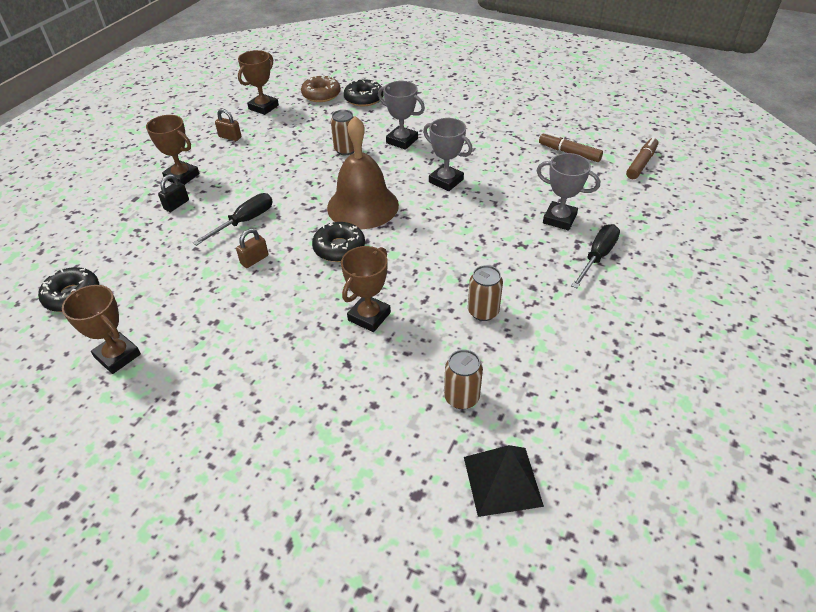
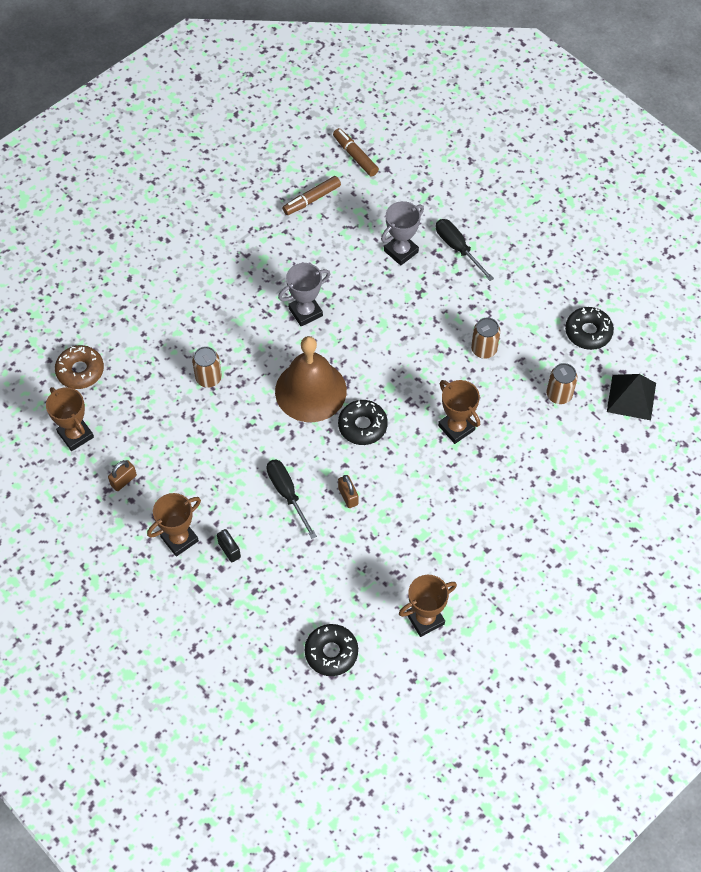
camera: 70 degrees left, 15 degrees up
(364, 98) = (114, 332): black donut -> black donut (588, 332)
(402, 141) = (218, 324): grey trophy -> none

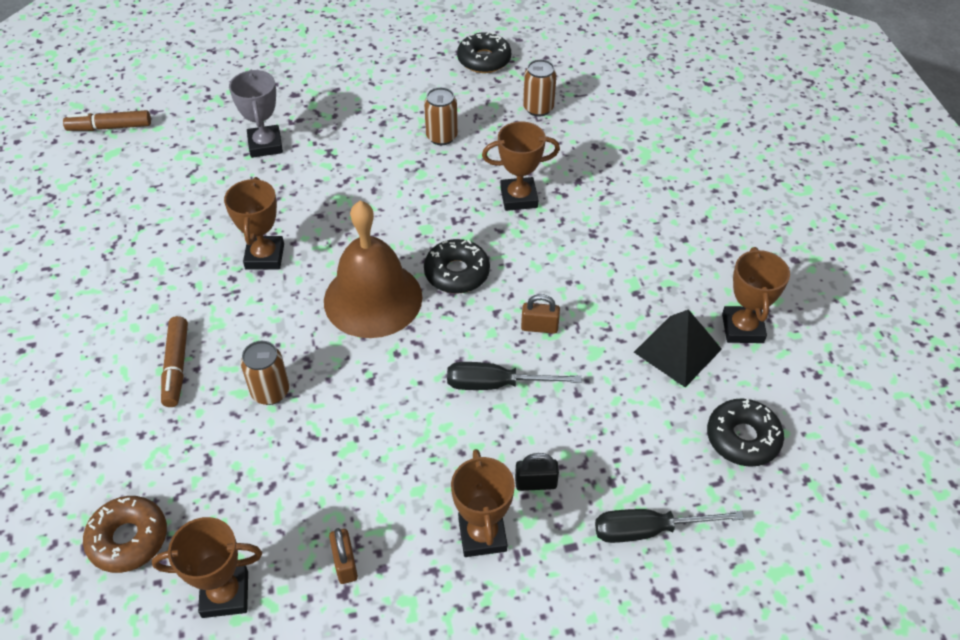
camera: 60 degrees left, 10 degrees down
(305, 312) = (265, 256): grey trophy -> brown trophy
(311, 200) = (124, 186): brown marker -> brown marker (176, 366)
(458, 248) = (304, 103): black screwdriver -> black screwdriver (649, 530)
(631, 397) = (578, 64): black pyramid -> black pyramid (677, 350)

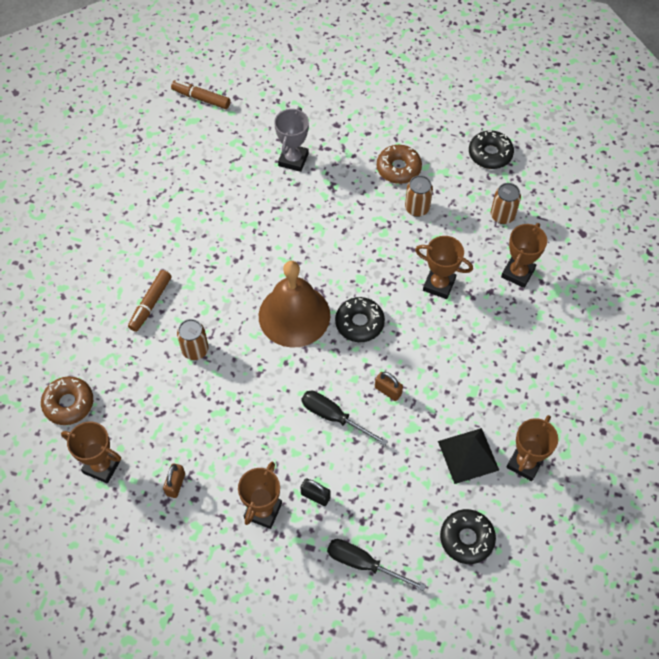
camera: 30 degrees right, 10 degrees up
(265, 256) = (245, 249): brown trophy -> brown trophy (518, 273)
(394, 108) = (398, 168): none -> brown donut

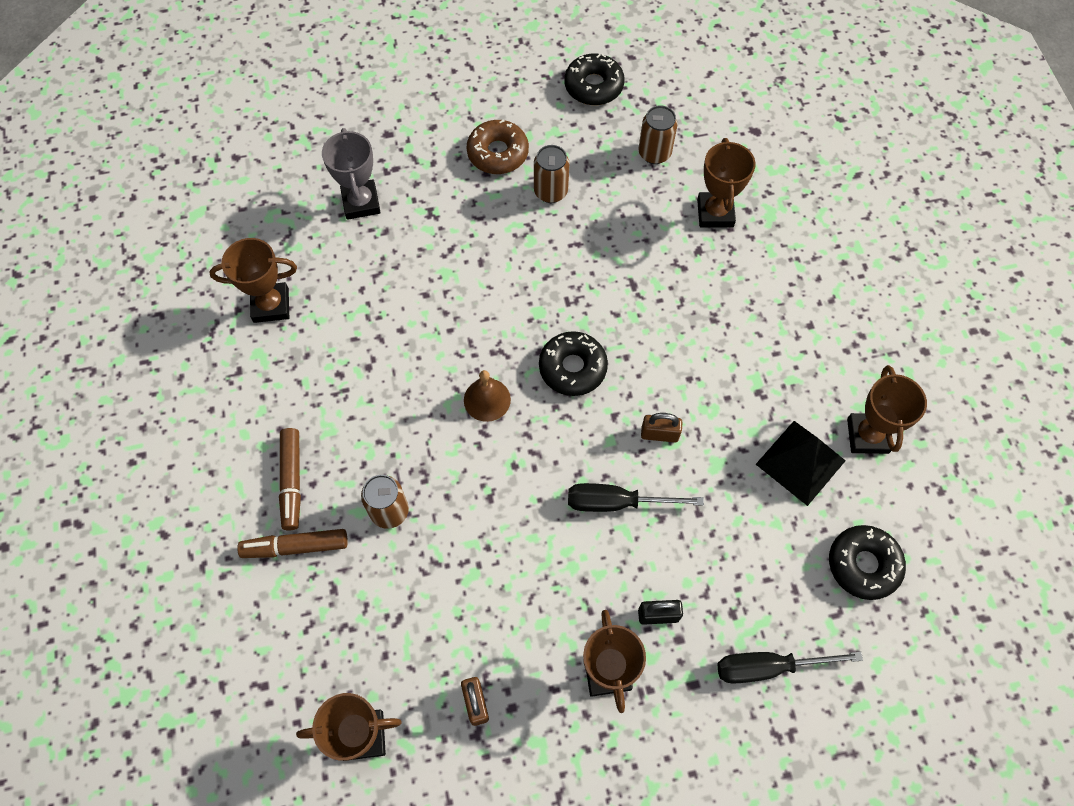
camera: 30 degrees left, 5 degrees up
(69, 404) = (264, 677): brown donut -> none
(201, 98) = (191, 179): brown marker -> brown marker (295, 547)
(294, 315) = (487, 399): brown bell -> brown bell, size x0.46
(439, 285) = (635, 272): brown trophy -> brown trophy (271, 305)

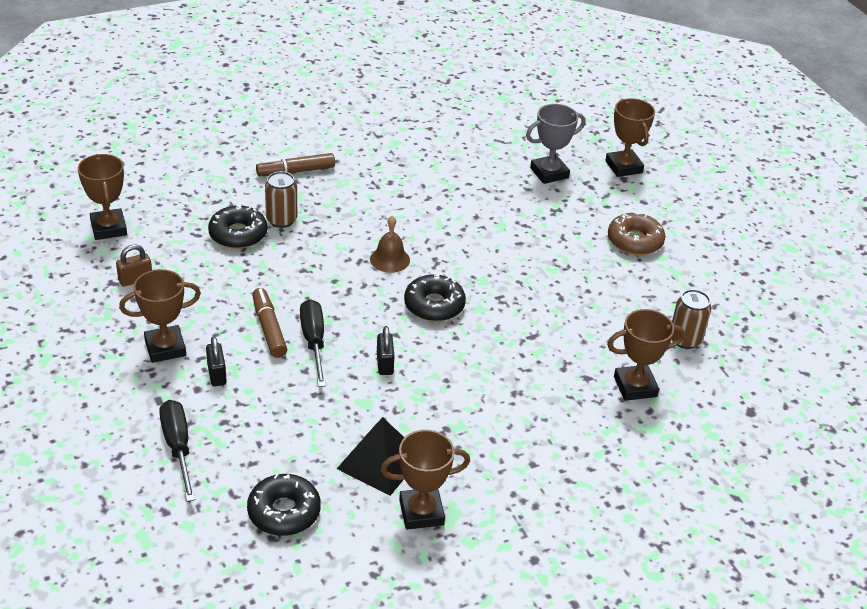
camera: 75 degrees right, 25 degrees down
(271, 305) = (438, 142): brown trophy -> brown trophy (623, 167)
(295, 547) = (245, 180): brown marker -> brown marker (269, 328)
(550, 191) = (609, 276): brown can -> none
(593, 86) = (742, 293): black donut -> black donut (238, 234)
(659, 434) = (385, 364): brown padlock -> black padlock

